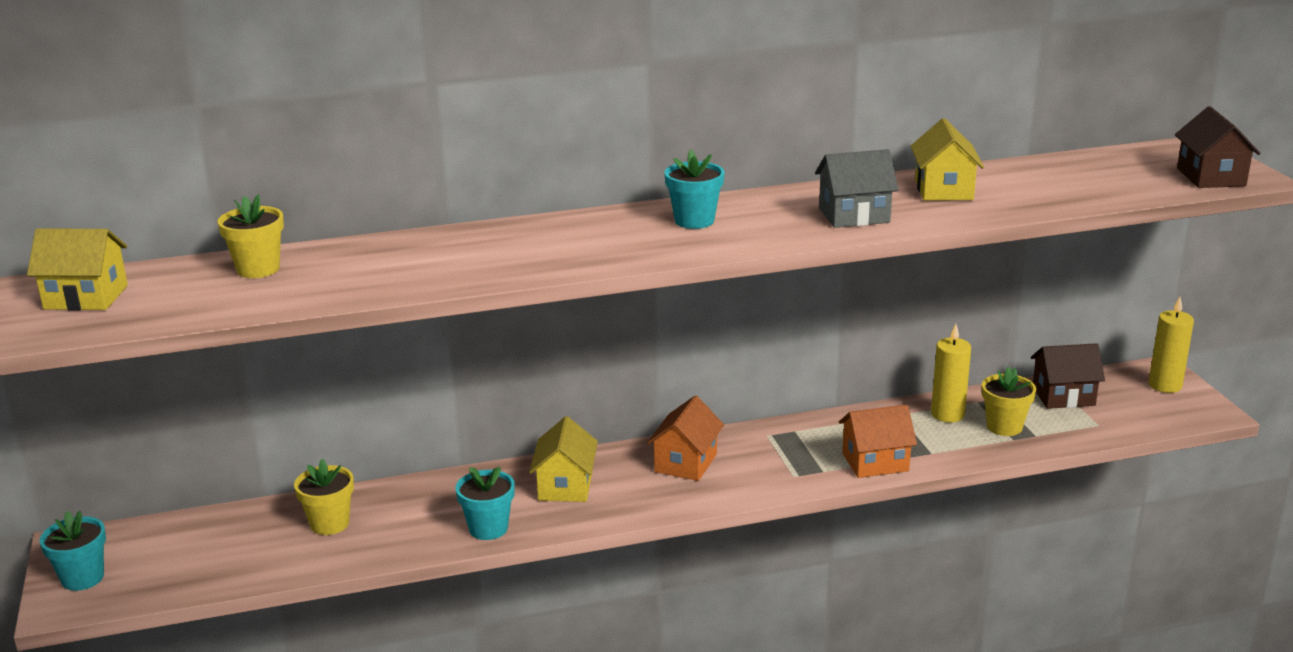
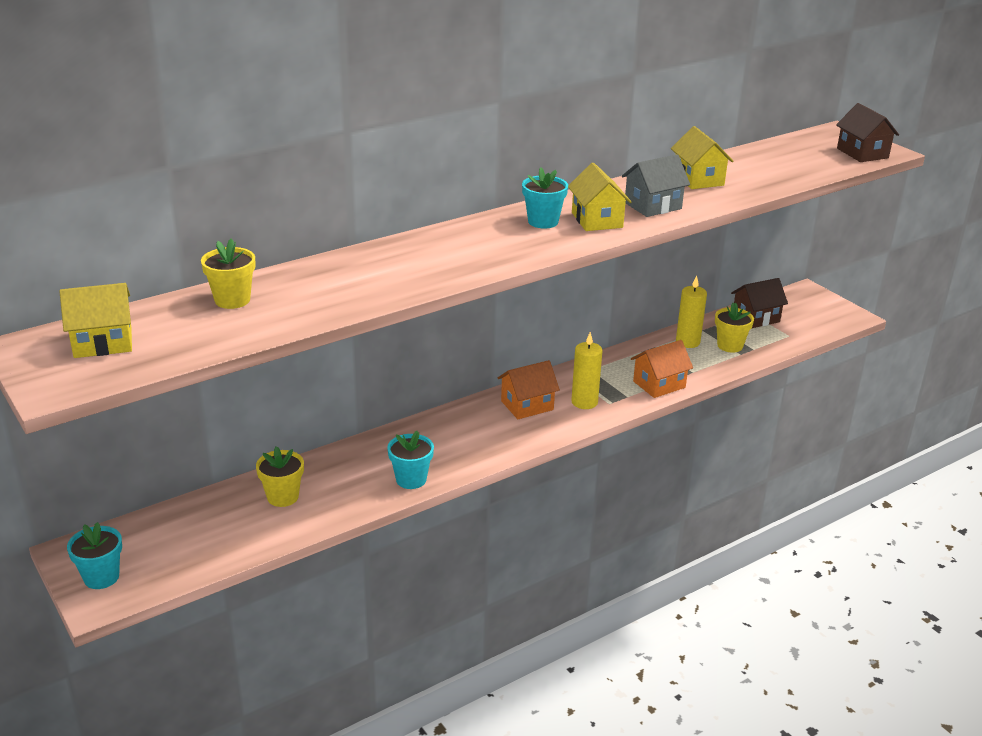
camera: 20 degrees left, 5 degrees up
(565, 486) = (449, 437): yellow house -> yellow house (597, 220)
(685, 463) = (527, 405): orange house -> orange house turned 60 degrees clockwise
(1165, 385) = (815, 301): yellow candle -> yellow candle (584, 402)

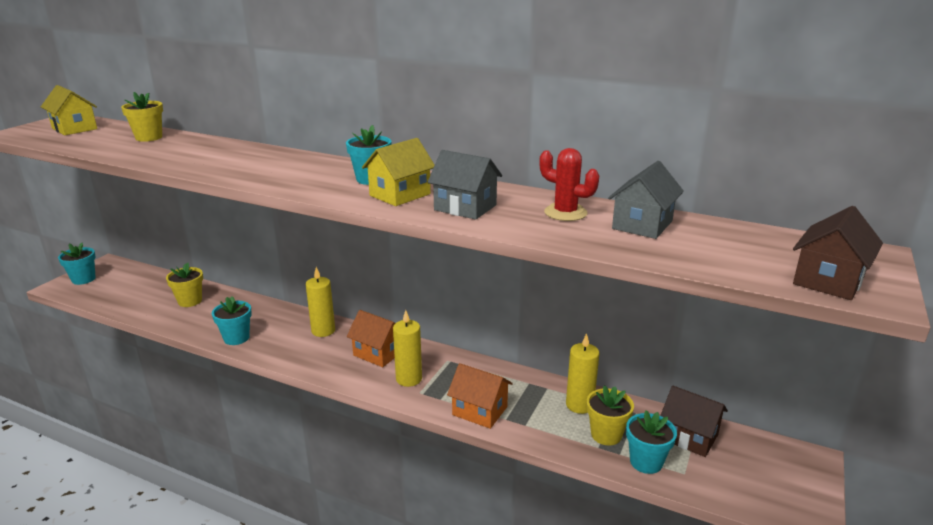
camera: 60 degrees right, 5 degrees down
(453, 424) = (323, 331): none -> yellow candle
(698, 179) = (565, 213): yellow house -> red cactus
(742, 166) = (642, 225): none -> grey house
(769, 343) = (646, 462): none -> turquoise flower pot

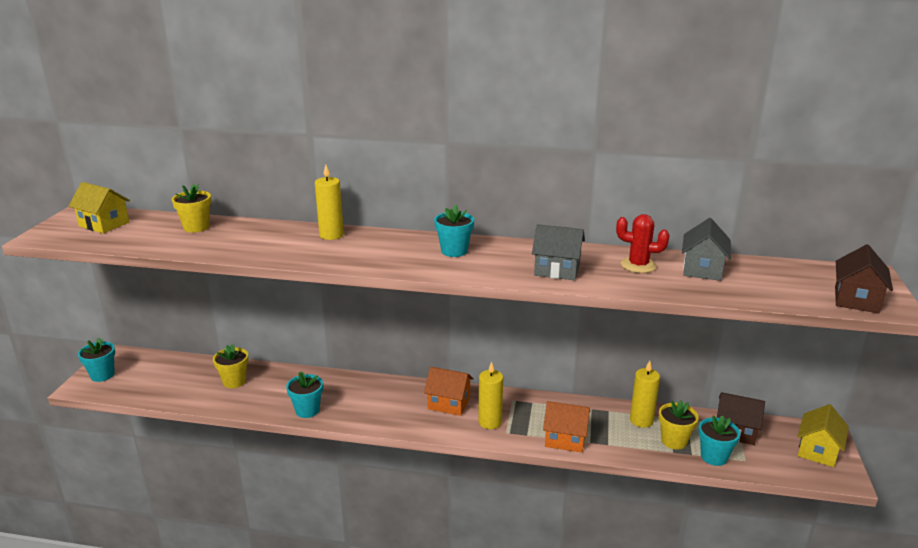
camera: 15 degrees left, 0 degrees up
(323, 331) = (385, 391): yellow candle -> yellow candle (331, 235)
(400, 195) = (493, 264): yellow house -> yellow house (817, 451)

